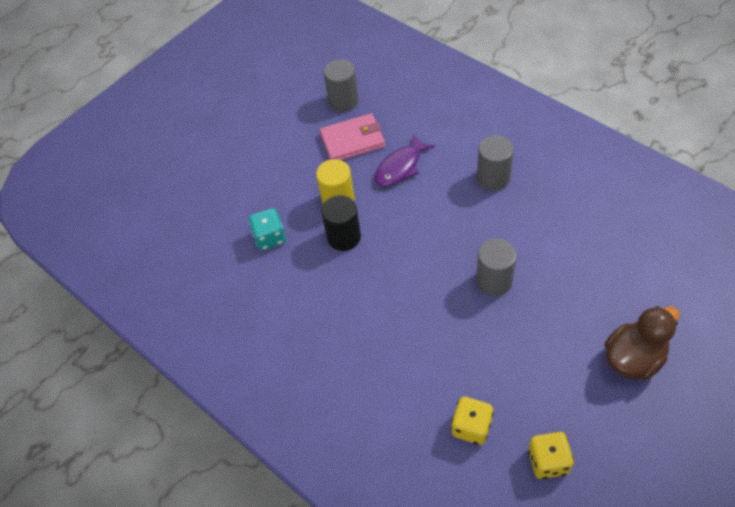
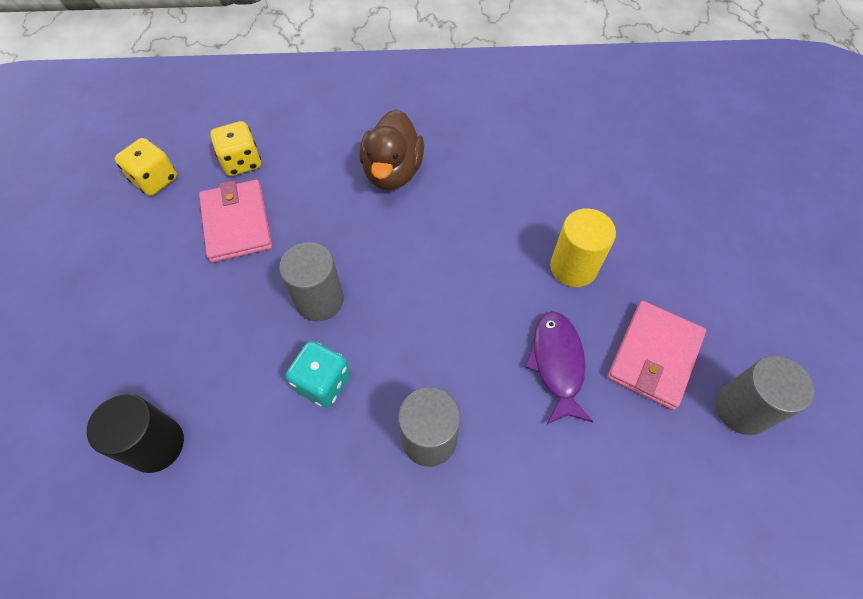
camera: 130 degrees right, 5 degrees up
(270, 237) = (589, 183): turquoise dice -> turquoise dice (323, 383)
(344, 237) = (521, 235): black cylinder -> black cylinder (156, 445)
(509, 373) = (237, 223): none -> pink wallet
(633, 358) = (111, 321): brown duck -> brown duck (392, 172)

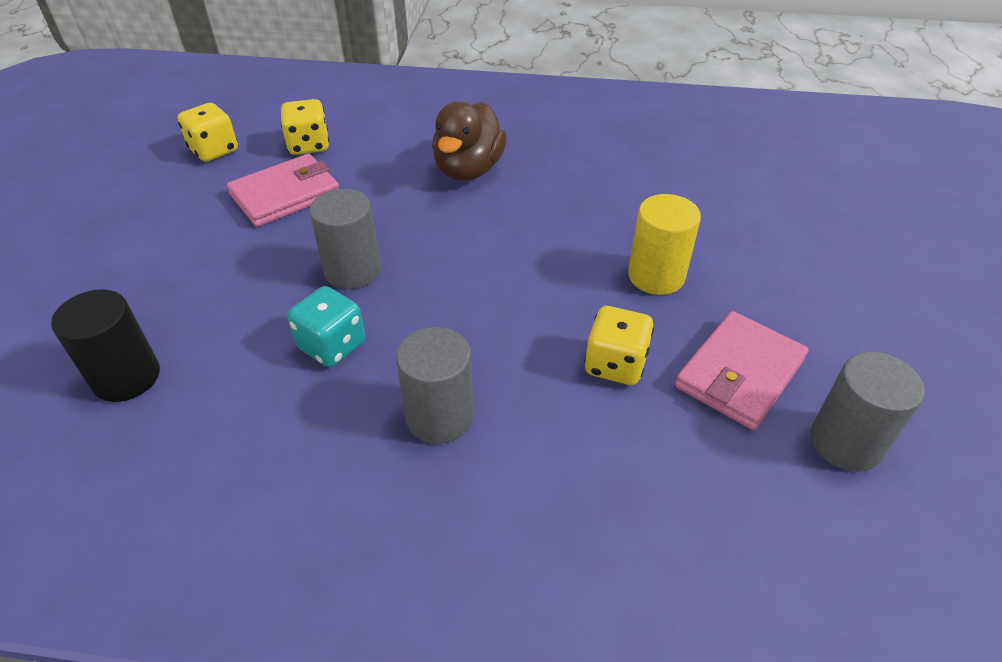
camera: 10 degrees right, 15 degrees down
(237, 223) = (285, 194): pink wallet -> pink wallet turned 60 degrees clockwise
(557, 363) = (615, 364): purple fish -> yellow dice

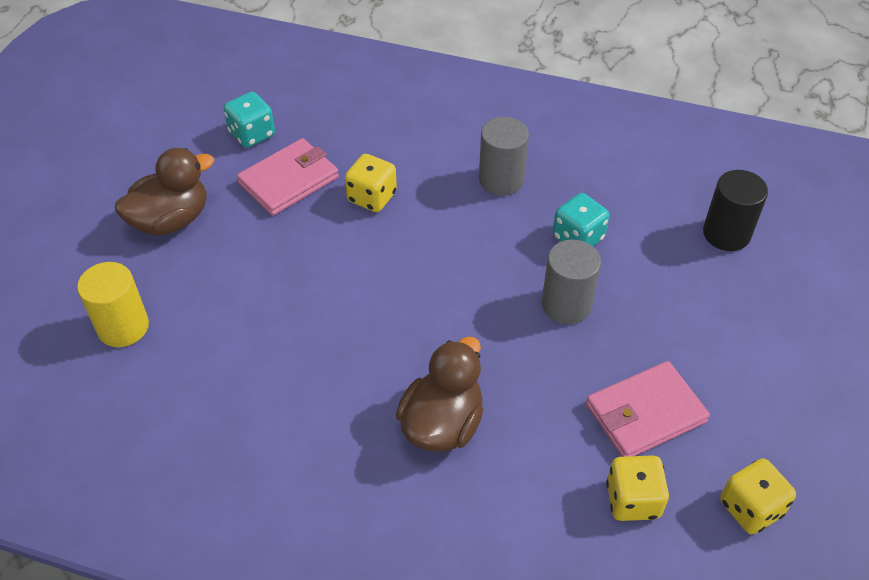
camera: 170 degrees left, 5 degrees up
(656, 276) = (305, 263): yellow cylinder -> yellow cylinder (123, 327)
(845, 302) = (171, 220): none -> brown duck
(845, 442) = (252, 134): grey cylinder -> turquoise dice

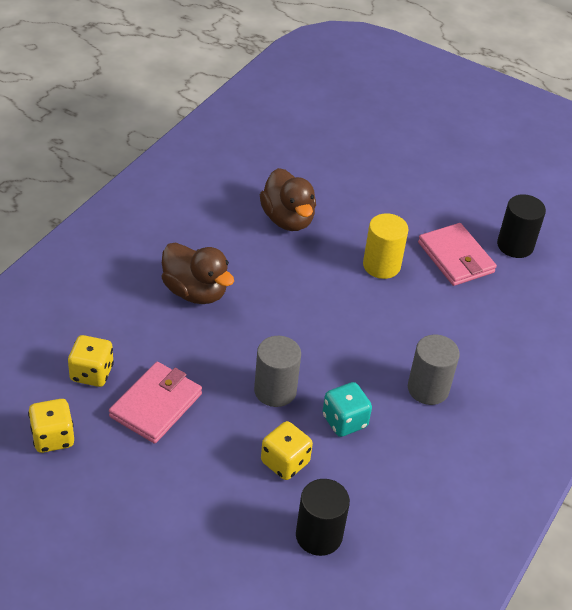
camera: 100 degrees right, 5 degrees down
(123, 327) = (333, 160): yellow cylinder -> yellow cylinder (381, 265)
(171, 220) = (426, 191): brown duck -> brown duck (288, 219)
(252, 134) = (515, 245): turquoise dice -> black cylinder
(372, 197) = (425, 301): yellow dice -> yellow dice (285, 462)
(645, 413) = (156, 405): pink wallet -> pink wallet turned 45 degrees clockwise

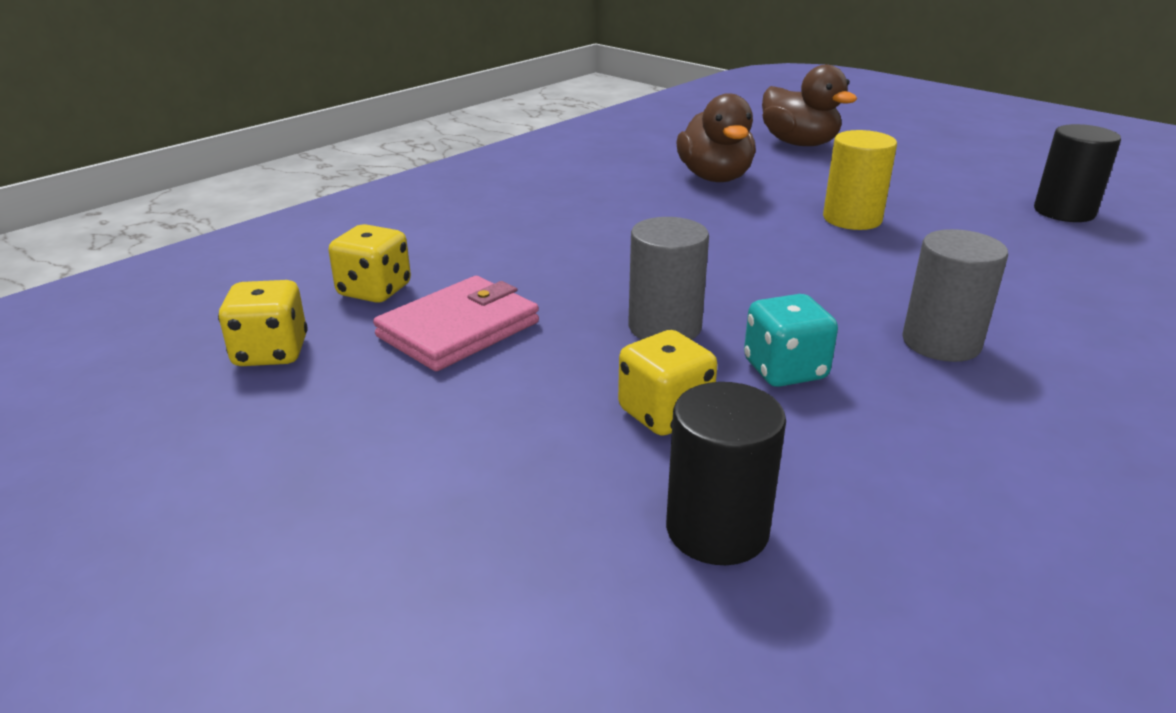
camera: 15 degrees right, 15 degrees down
(195, 292) = (565, 227): brown duck -> brown duck (799, 143)
(456, 257) = (970, 218): pink wallet -> none

